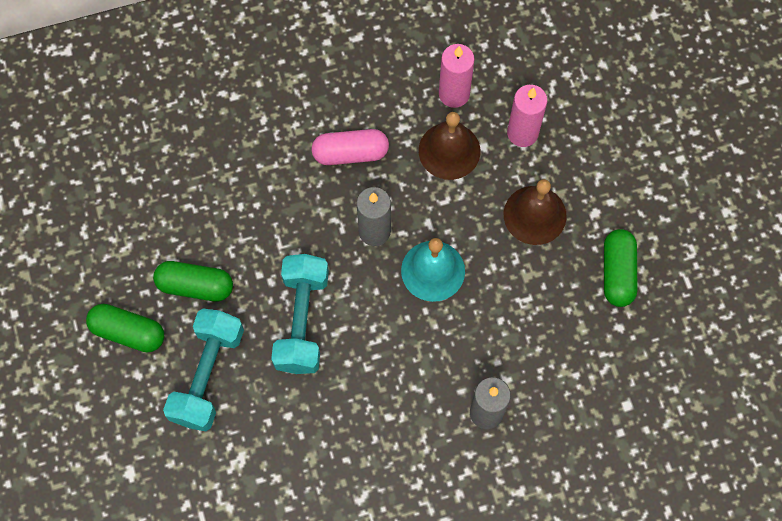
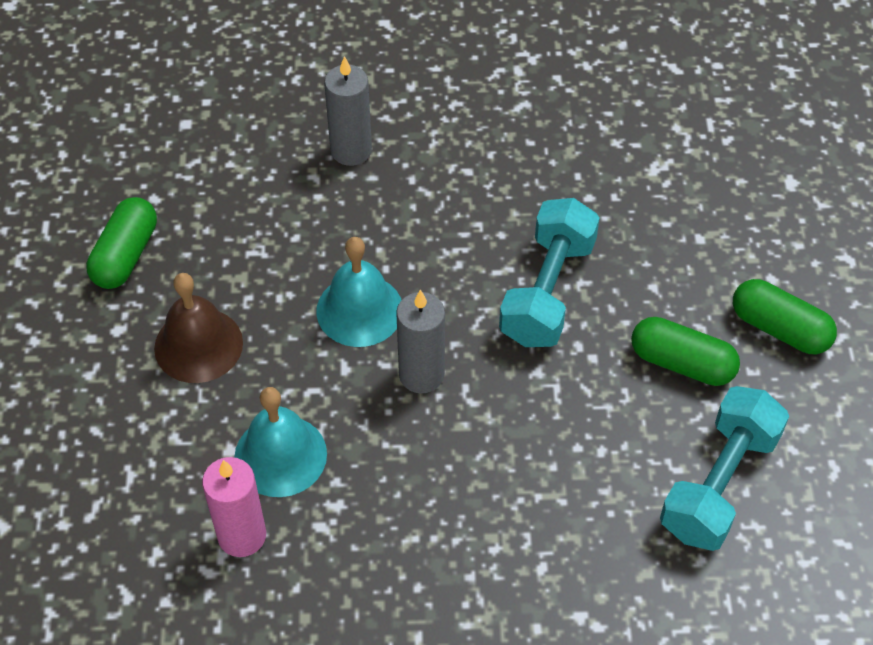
camera: 165 degrees left, 15 degrees down
(207, 375) = (681, 258): turquoise dumbbell -> turquoise dumbbell (719, 484)
(350, 153) = (424, 486): pink capsule -> none
(449, 150) = (280, 455): brown bell -> turquoise bell
(522, 133) = (166, 454): pink candle -> none

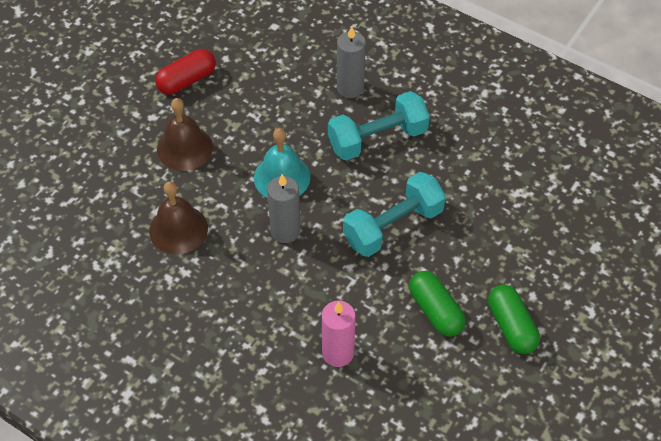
camera: 35 degrees right, 0 degrees up
(126, 255) = (187, 80): green capsule -> red capsule
(242, 535) = (126, 258): pink candle -> pink candle (338, 353)
(280, 455) = (178, 229): turquoise bell -> brown bell
(719, 484) = (398, 389): turquoise dumbbell -> turquoise dumbbell (377, 139)

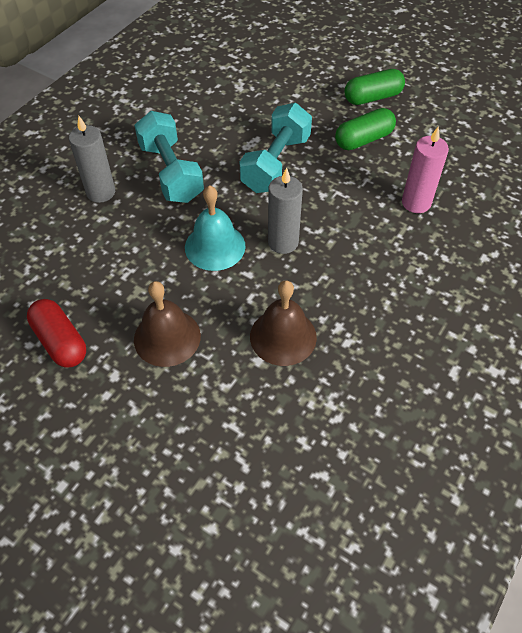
camera: 90 degrees left, 0 degrees up
(393, 226) = (276, 164): turquoise dumbbell -> turquoise dumbbell turned 60 degrees clockwise

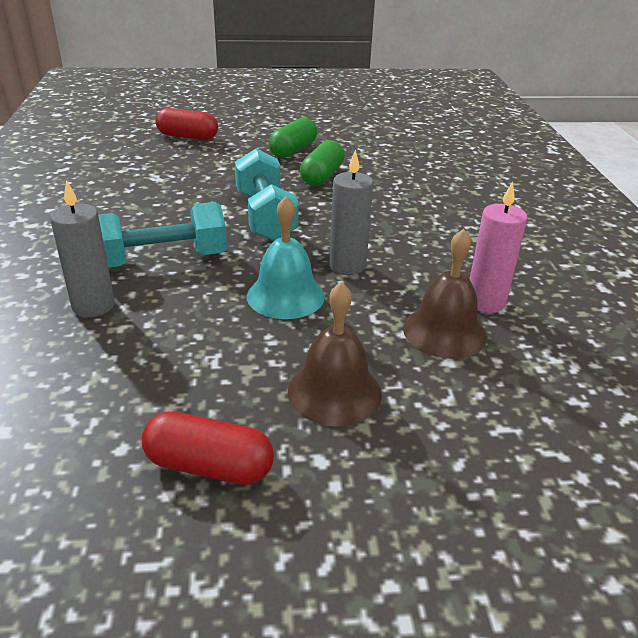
camera: 40 degrees left, 20 degrees down
(171, 173) = (162, 260): turquoise dumbbell -> turquoise dumbbell turned 45 degrees counterclockwise
(304, 45) = (187, 137): none -> red capsule
(416, 203) = (419, 198): pink candle -> pink candle (485, 302)

